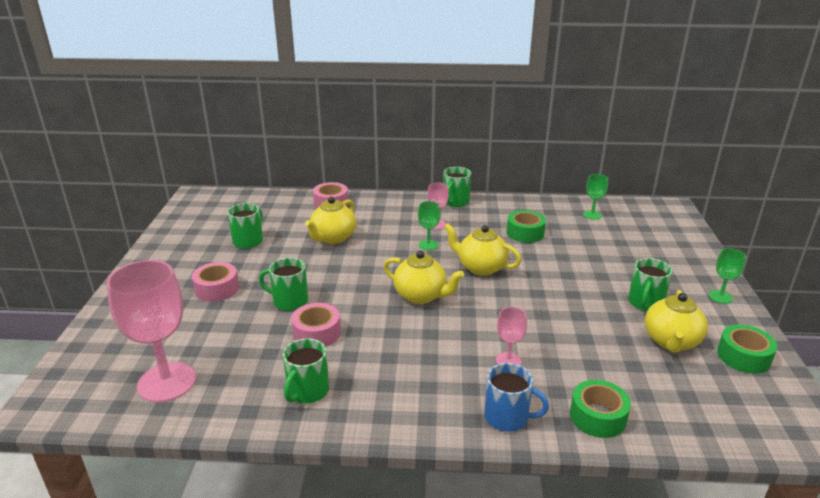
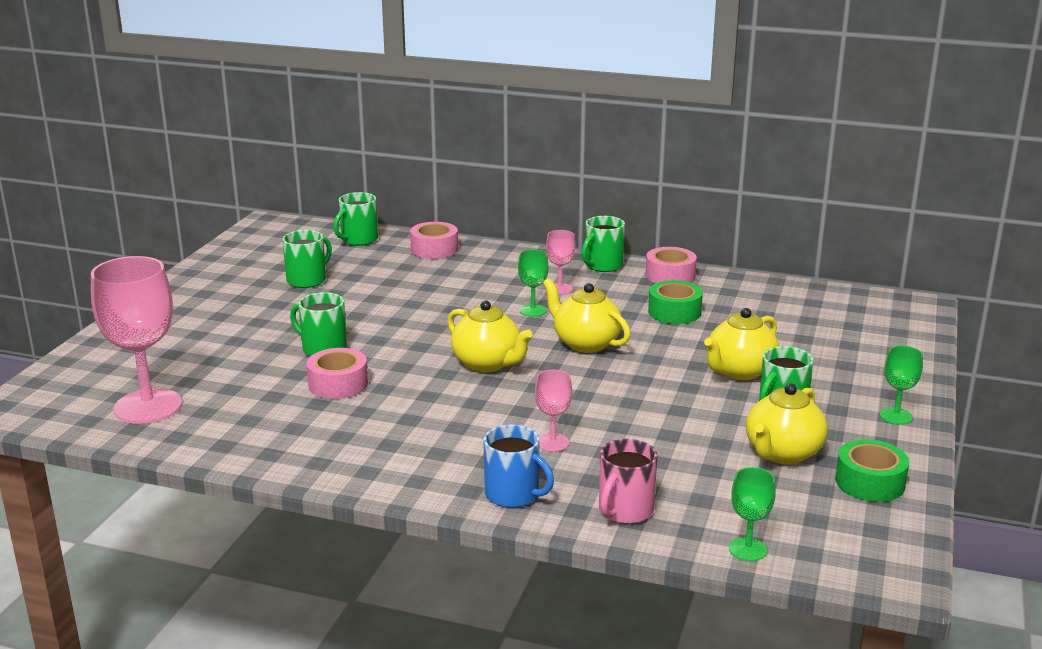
camera: 15 degrees right, 5 degrees down
(217, 289) = (245, 325): pink tape -> pink tape (670, 276)
(307, 391) = (296, 437): green mug -> green mug (358, 240)
(333, 238) = (414, 289): yellow teapot -> yellow teapot (739, 371)
(592, 215) = (787, 302): green goblet -> green goblet (747, 549)
(598, 416) = (624, 511): green tape -> pink mug

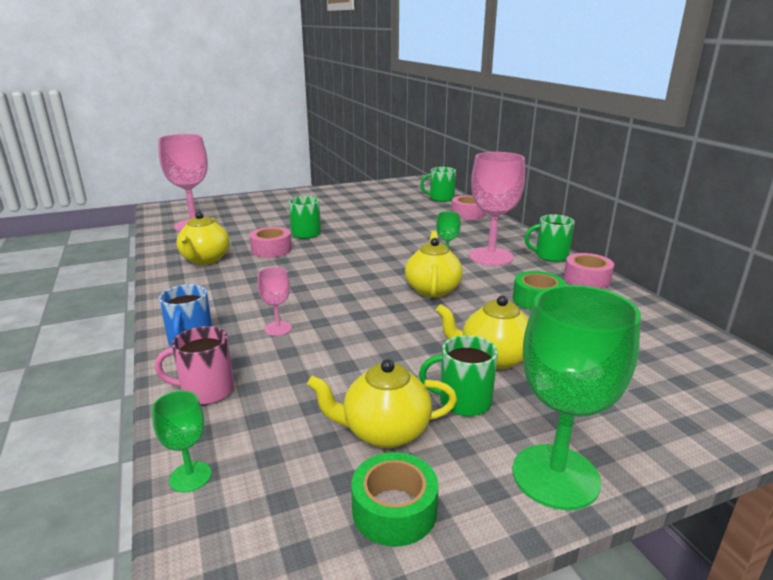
camera: 50 degrees right, 0 degrees up
(307, 280) = (375, 205): green mug -> none
(488, 363) = (355, 273): yellow teapot -> yellow teapot (205, 260)
(560, 289) = (491, 257): pink goblet -> pink goblet, size x2.12
(896, 416) = (555, 476): green goblet -> green goblet, size x2.12

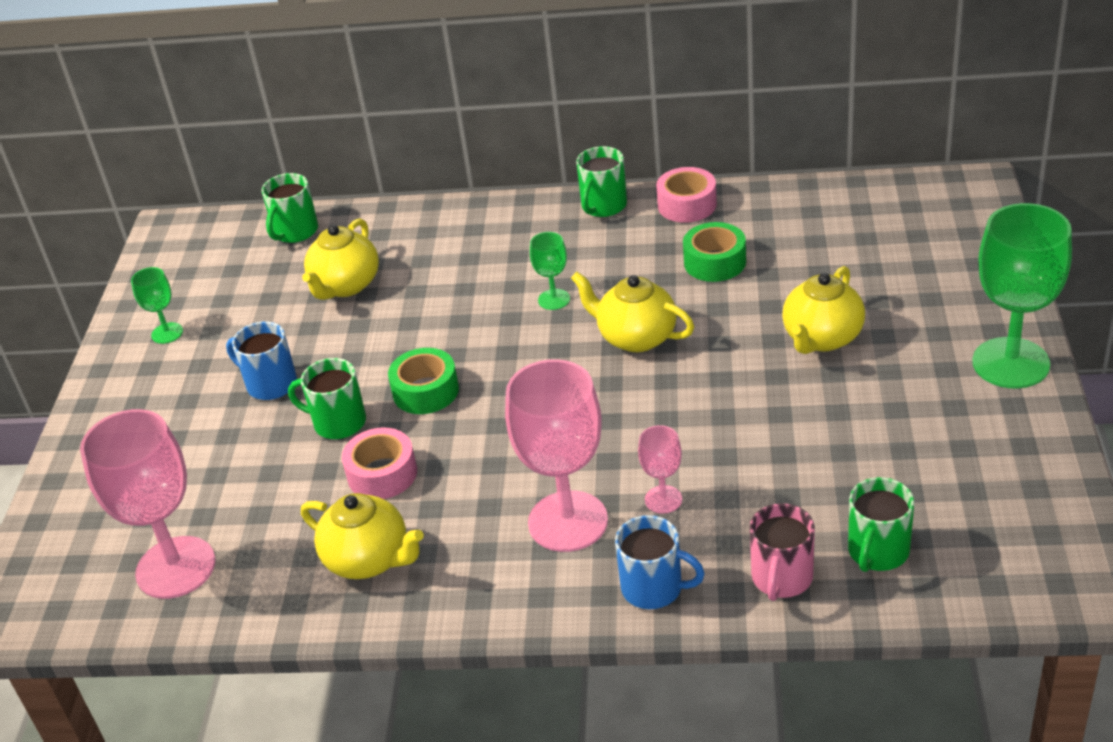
camera: 60 degrees left, 15 degrees up
(190, 477) = (929, 597): green goblet -> green goblet (167, 333)
(326, 216) = (270, 384): none -> blue mug
(384, 432) = (913, 450): yellow teapot -> yellow teapot (345, 285)
(394, 510) = (1018, 467): green tape -> green tape (425, 391)
(463, 401) = (888, 384): green mug -> green mug (877, 552)
(468, 214) = (394, 226): pink tape -> none
(491, 257) = (570, 256): pink goblet -> pink goblet (568, 521)

